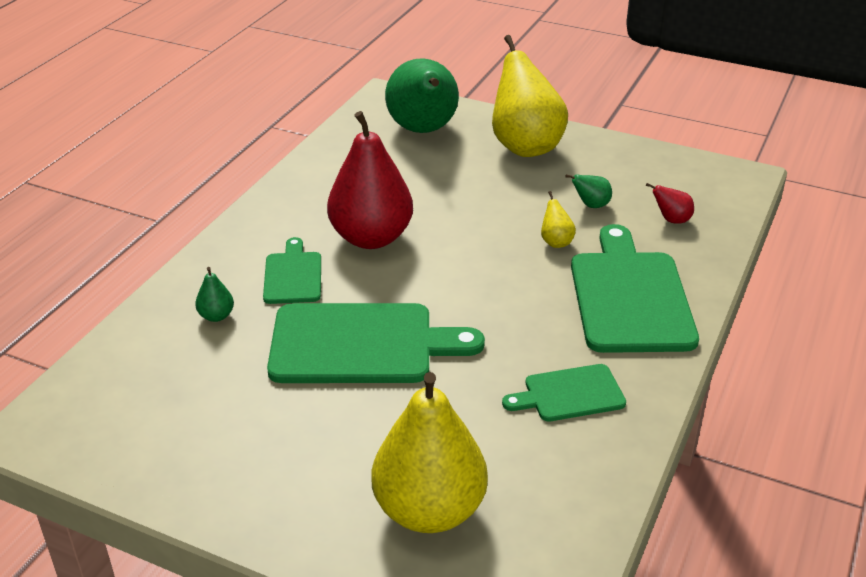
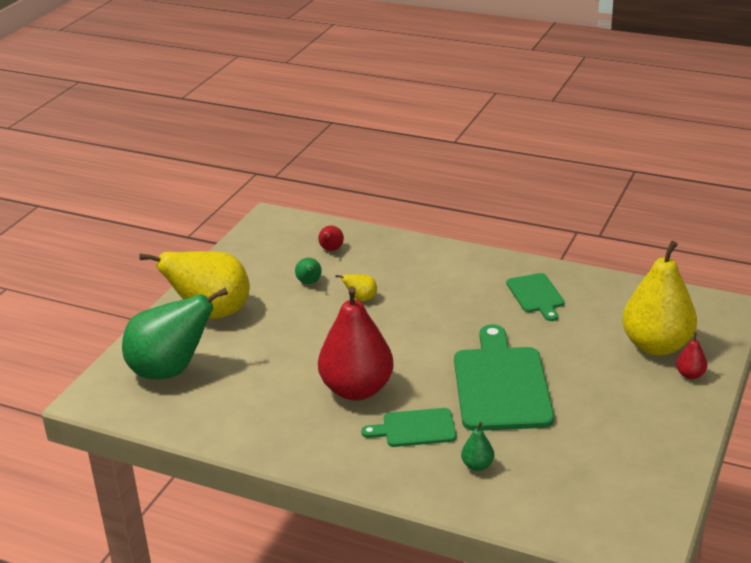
camera: 90 degrees left, 5 degrees down
(349, 538) = (690, 375): none -> red pear
(630, 296) = (428, 270): green cutting board -> none

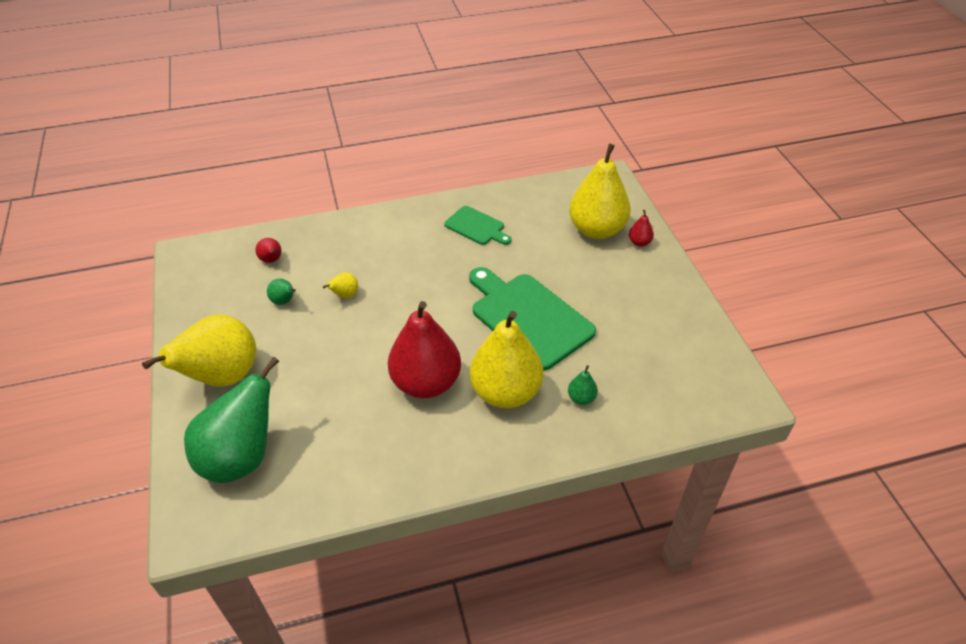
camera: 40 degrees left, 15 degrees up
(415, 428) = (505, 392): green cutting board -> yellow pear

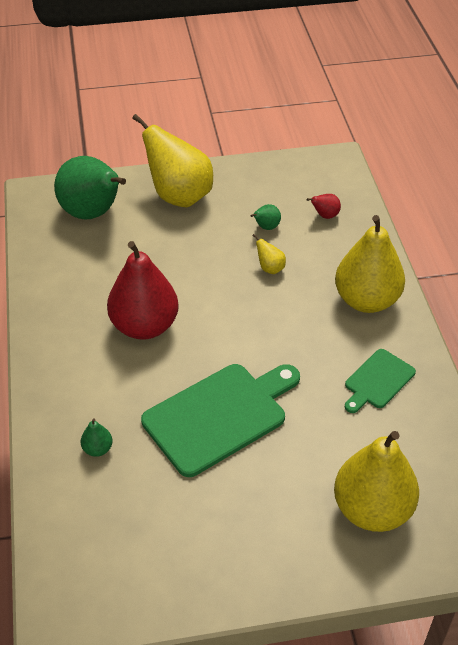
camera: 95 degrees right, 0 degrees up
(505, 392) = (119, 386): yellow pear -> yellow pear (366, 300)
(639, 242) = (345, 557): red pear -> none

